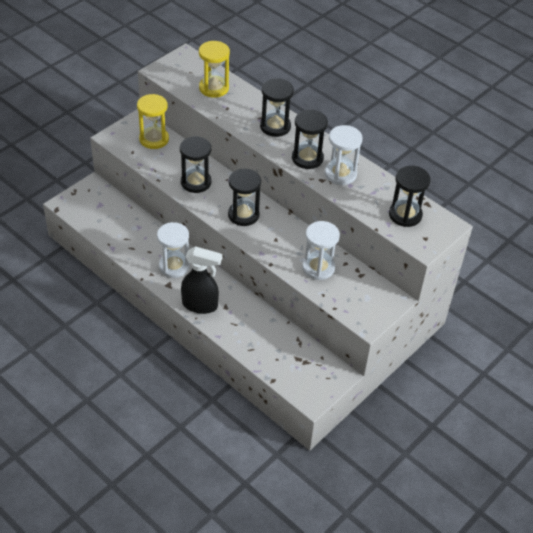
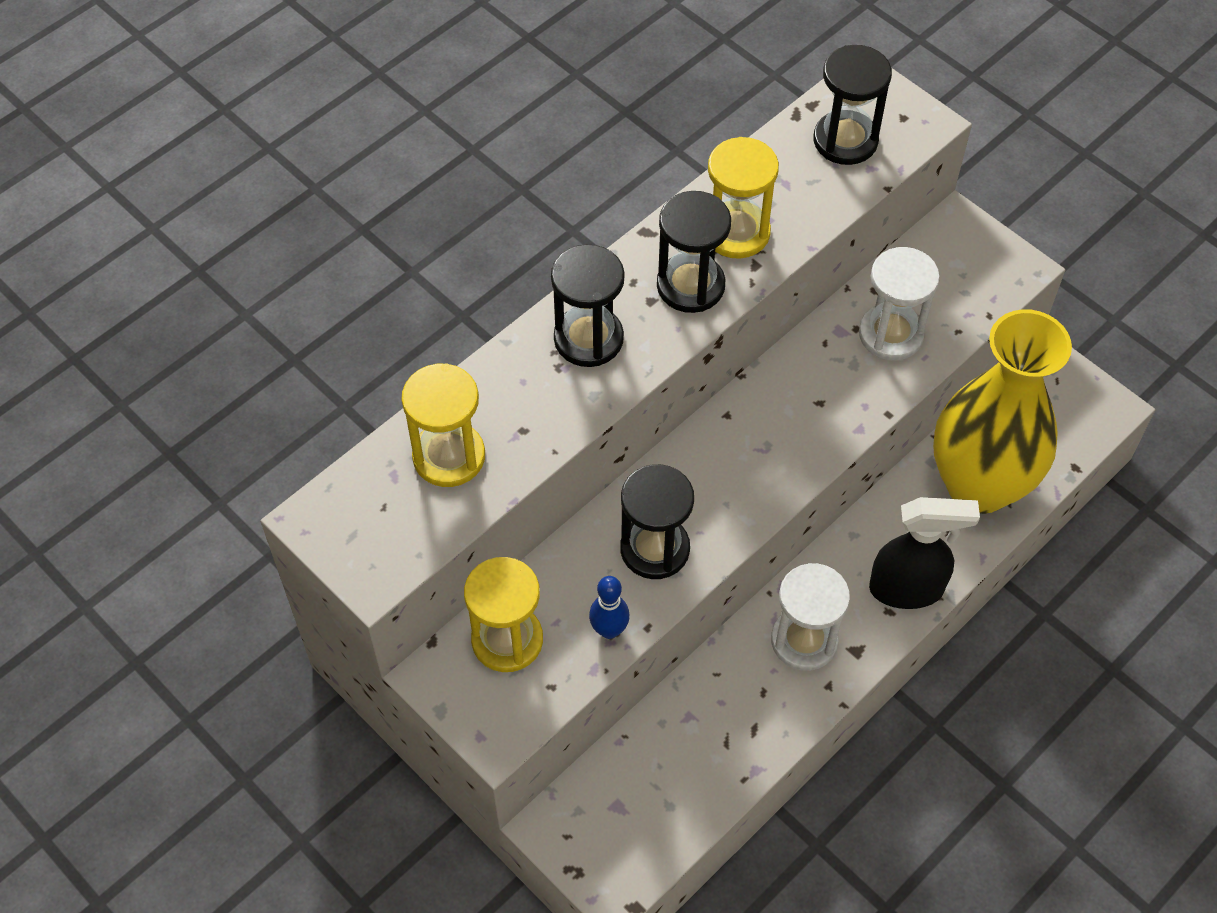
camera: 85 degrees left, 10 degrees up
(157, 168) = (609, 630): none -> blue bowling pin
(200, 305) = (907, 589): black spray bottle -> black spray bottle turned 75 degrees clockwise
(243, 215) = (752, 458): black hourglass -> none
(259, 337) = (978, 485): none -> yellow vase
(340, 174) = (736, 232): white hourglass -> yellow hourglass

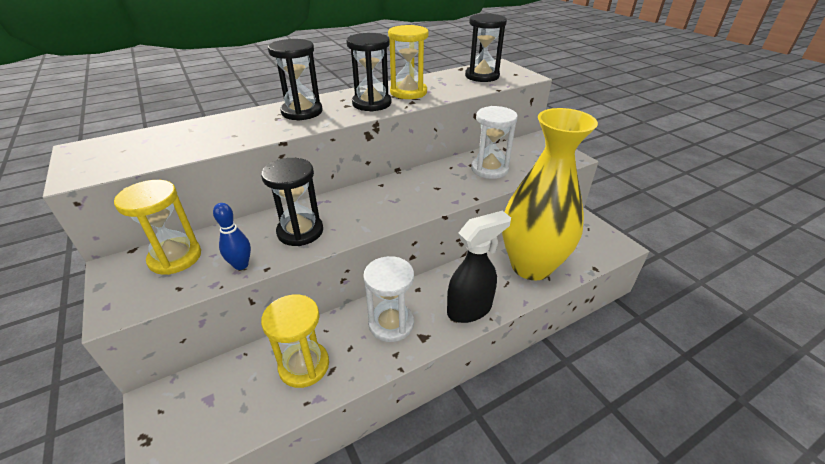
camera: 15 degrees right, 20 degrees down
(449, 456) = (182, 138): yellow hourglass -> yellow hourglass (304, 365)
(907, 589) = (470, 309): black spray bottle -> black spray bottle turned 45 degrees counterclockwise

